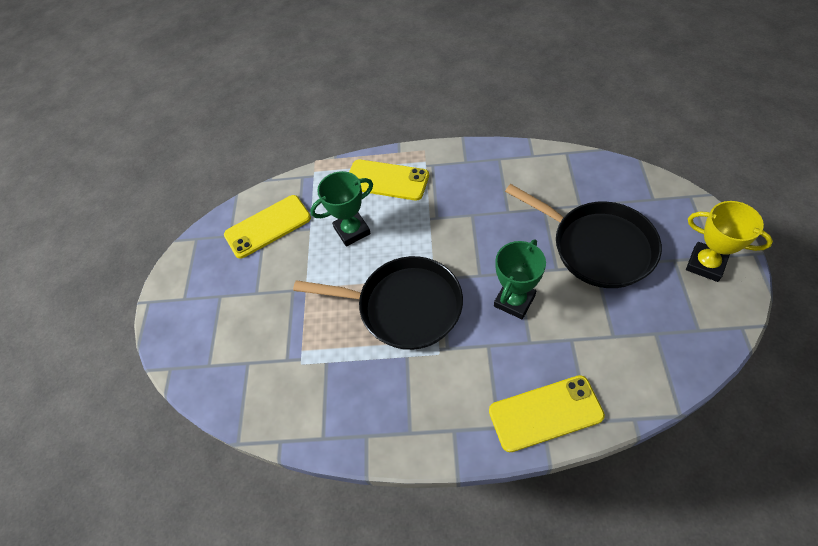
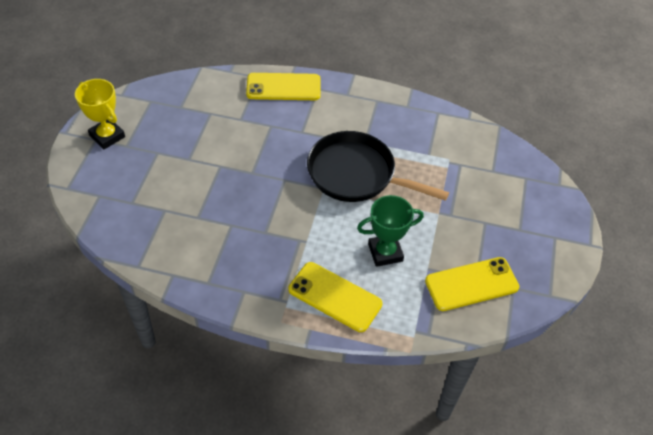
camera: 175 degrees left, 5 degrees down
(514, 301) = (267, 153): green trophy -> none
(597, 246) = (176, 172): black pan -> none

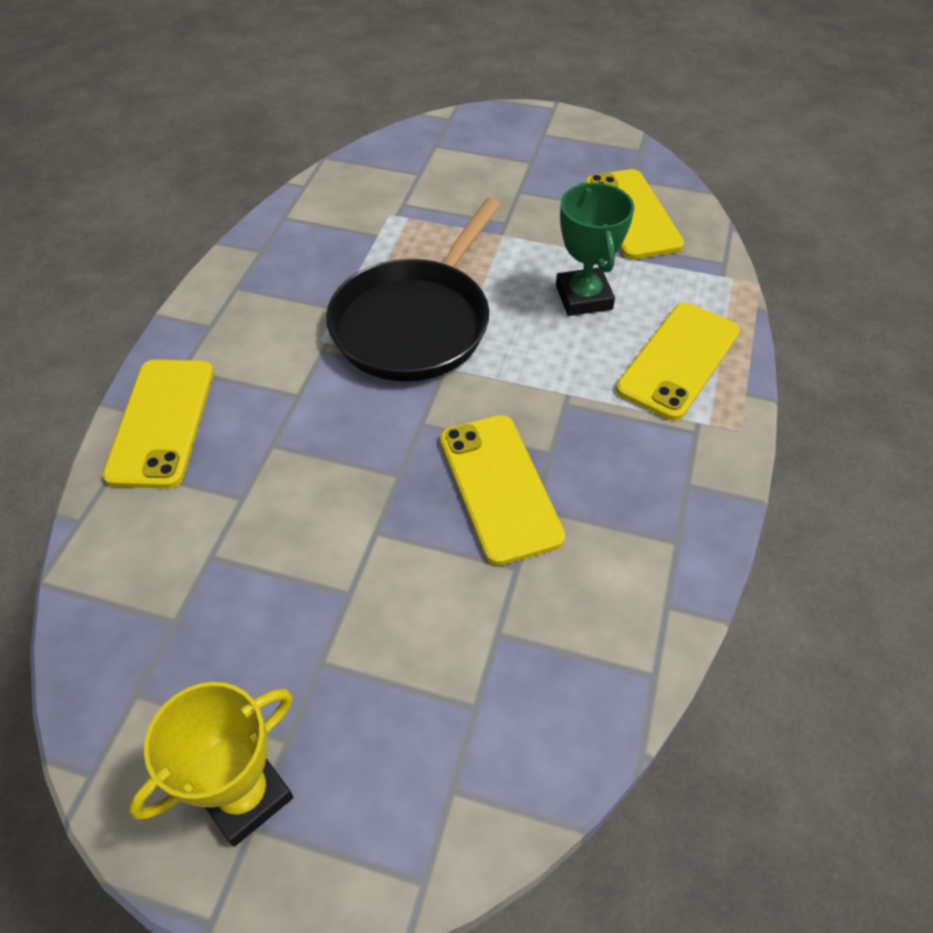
camera: 85 degrees left, 0 degrees up
(243, 211) = (499, 487): none -> yellow phone

